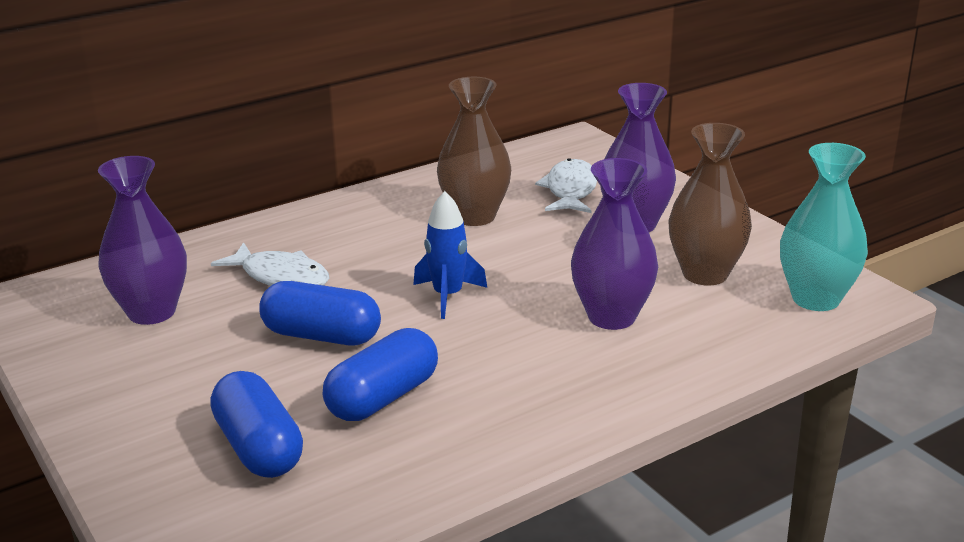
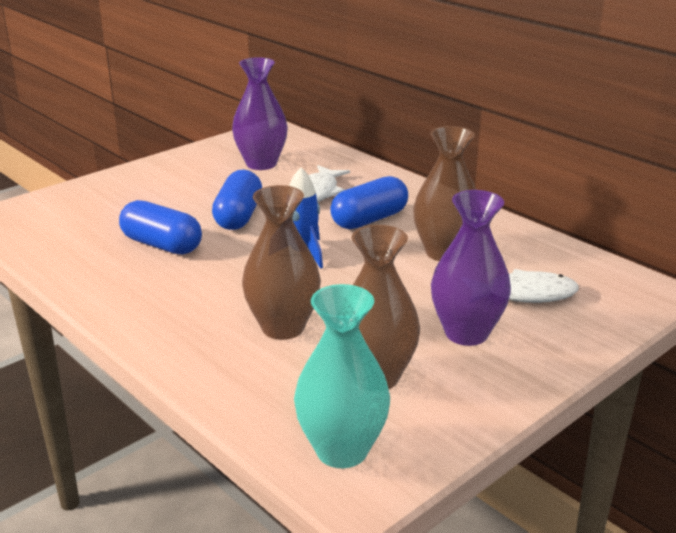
camera: 80 degrees right, 0 degrees up
(259, 447) = (110, 215): blue capsule -> blue capsule (369, 220)
(611, 317) = (283, 327): purple vase -> brown vase

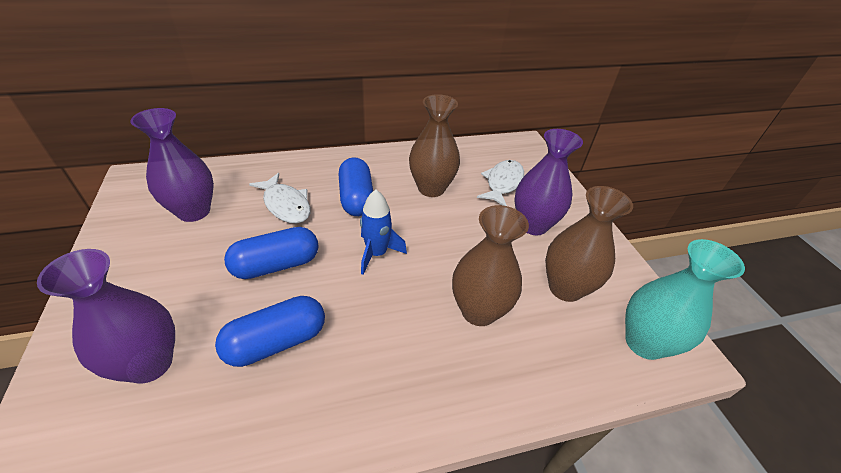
camera: 65 degrees left, 15 degrees up
(108, 210) = (149, 363): none -> purple vase
(239, 216) = (276, 265): blue capsule -> blue capsule turned 60 degrees counterclockwise

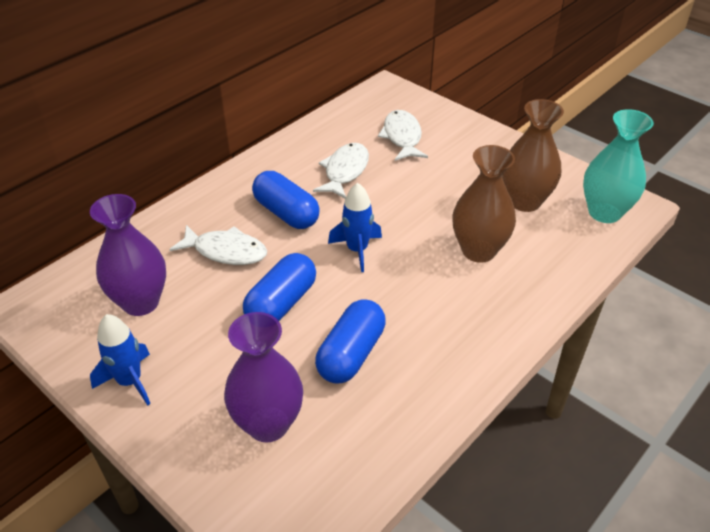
camera: 30 degrees left, 0 degrees up
(117, 264) = (130, 381): none -> blue rocket
(431, 188) = (345, 171): brown vase -> white fish
(533, 225) = (459, 163): purple vase -> none

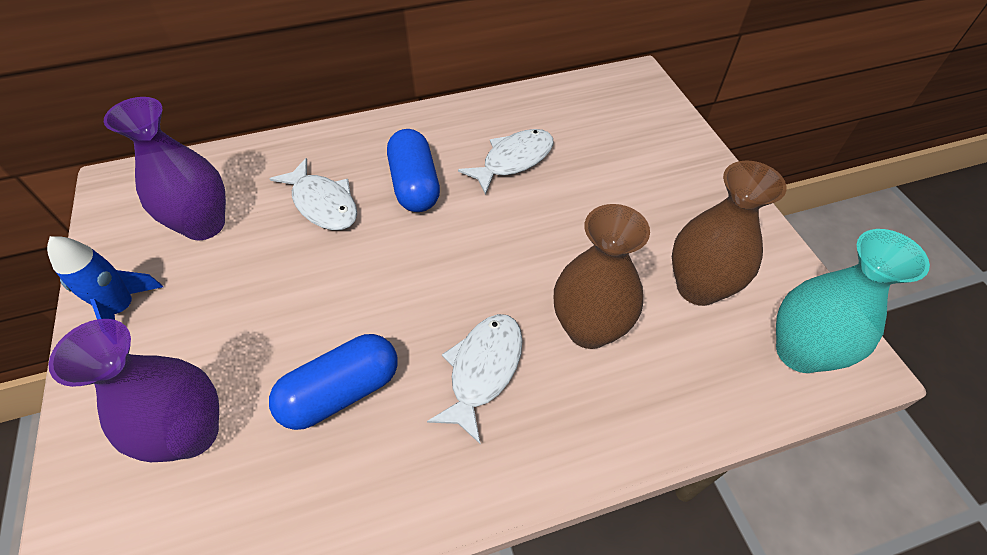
camera: 30 degrees right, 10 degrees up
(281, 303) = (324, 290): blue capsule -> none
(357, 250) = (451, 262): blue rocket -> none
(402, 137) = (609, 143): white fish -> white fish (483, 370)

